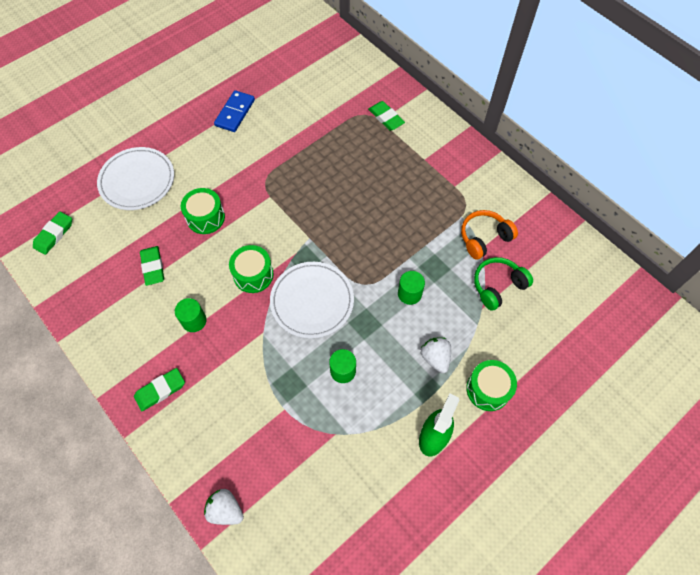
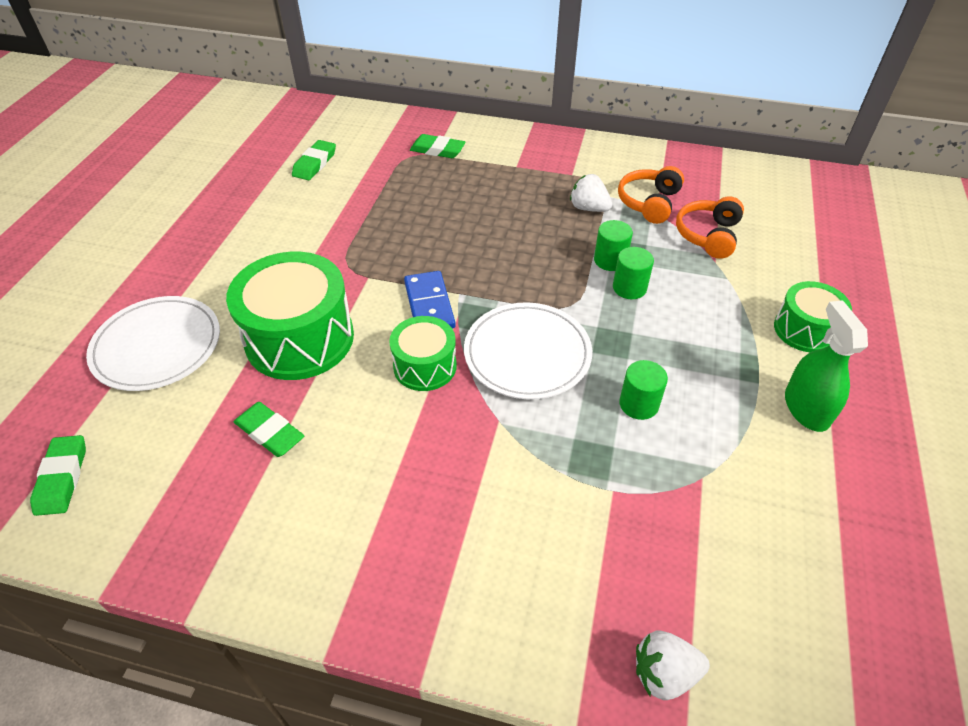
camera: 35 degrees left, 15 degrees down
(160, 390) = (420, 580): green eraser -> green eraser (315, 164)
(194, 321) = (391, 462): green cylinder -> green cylinder (610, 260)
(205, 217) = (300, 338): green drum -> green drum, size x1.75
(235, 113) = (243, 218): blue domino -> blue domino (429, 305)
(435, 358) = (722, 332): white strawberry -> white strawberry (588, 208)
(498, 286) = (708, 235): green headphones -> orange headphones

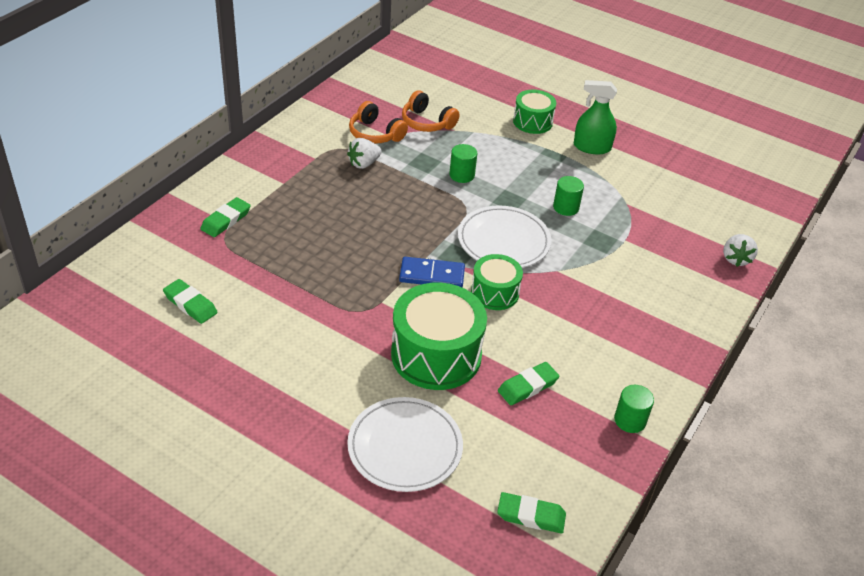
camera: 75 degrees left, 5 degrees down
(610, 260) = (429, 174): green cylinder -> green cylinder (630, 420)

